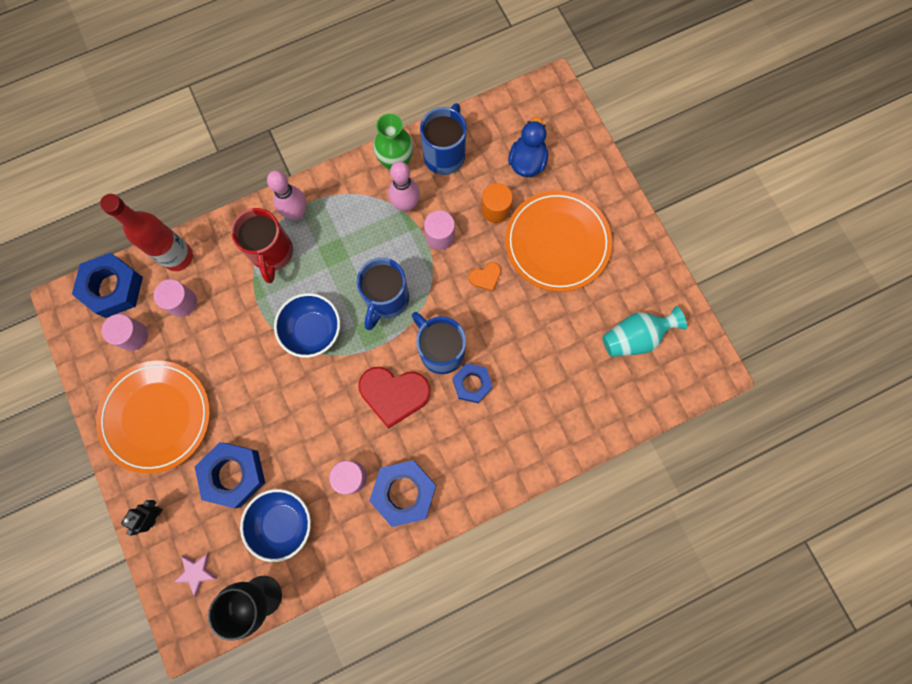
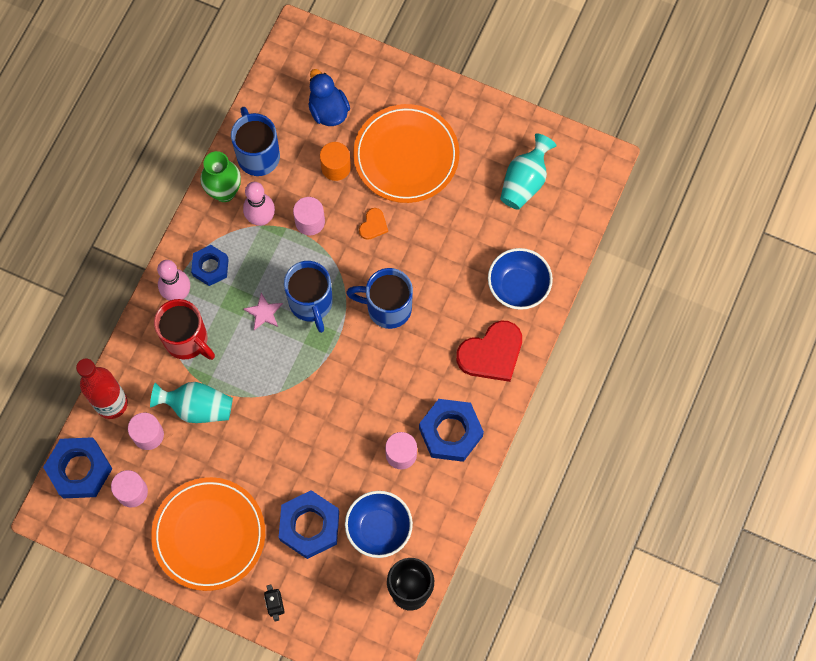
camera: 40 degrees left, 5 degrees down
(196, 572) = (345, 617): pink star -> pink star (264, 312)
(234, 311) = (197, 407): none -> turquoise vase
(313, 331) = (274, 372): blue bowl -> blue bowl (518, 286)
(394, 394) = (380, 368): red heart -> red heart (491, 353)
(472, 384) = (432, 313): blue nut -> blue nut (210, 267)

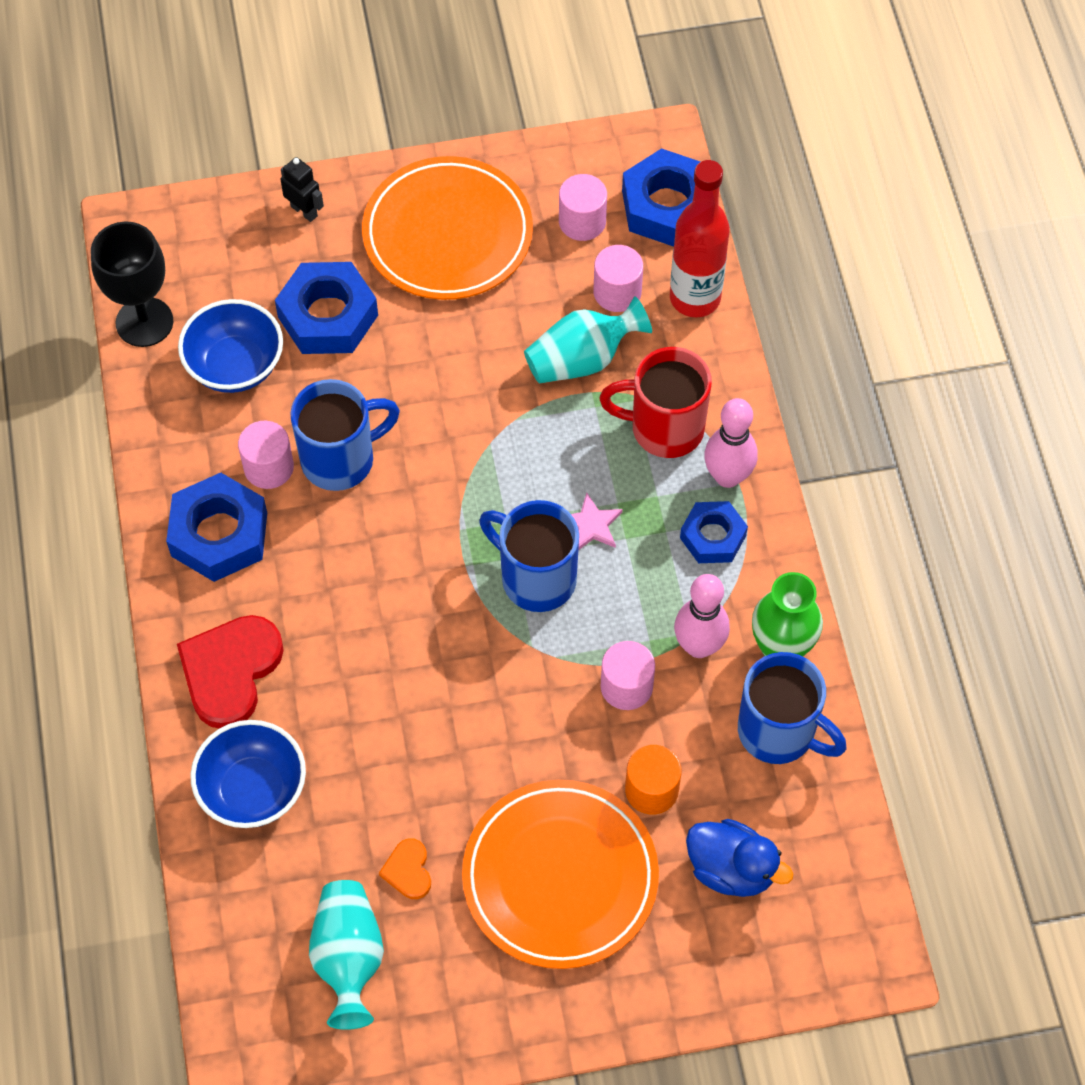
camera: 145 degrees right, 10 degrees down
(373, 225) = (531, 741): orange heart -> orange heart (408, 870)
(387, 308) = (425, 639): blue mug -> blue mug (341, 459)

